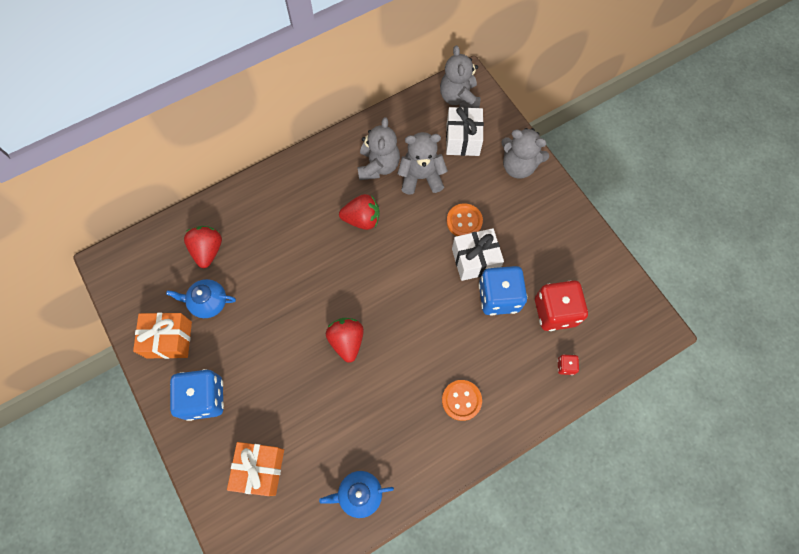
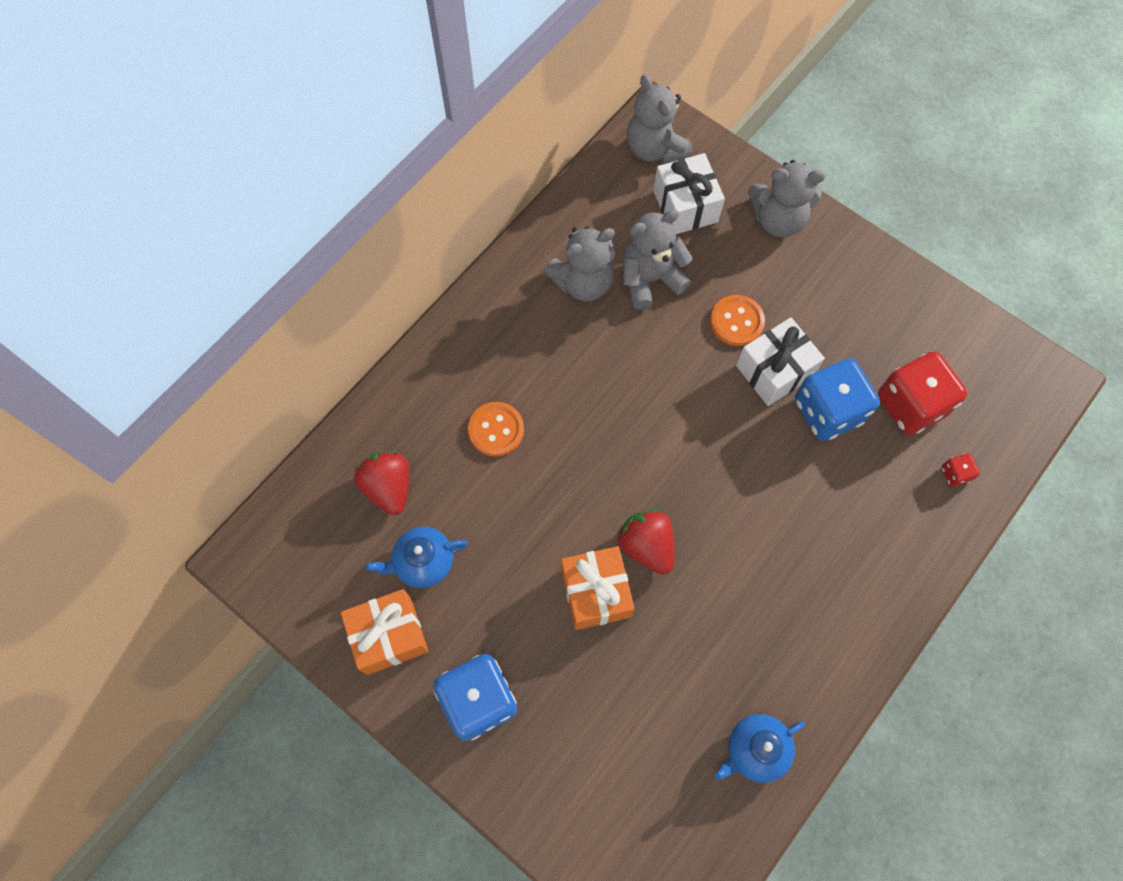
camera: 20 degrees left, 0 degrees up
(260, 469) = (603, 769): orange gift -> orange gift (595, 593)
(362, 219) = (593, 366): red strawberry -> none
(378, 166) = (583, 282): grey teddy bear -> grey teddy bear turned 75 degrees clockwise
(461, 400) = (838, 570): orange button -> orange button (496, 430)

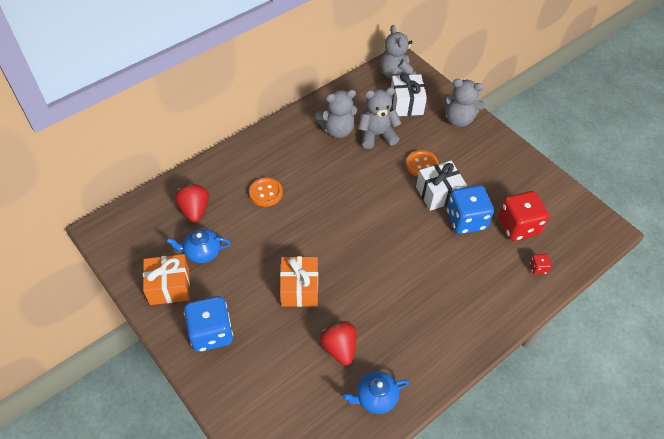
camera: 10 degrees right, 15 degrees down
(646, 546) = (337, 270): red strawberry -> red strawberry (339, 347)

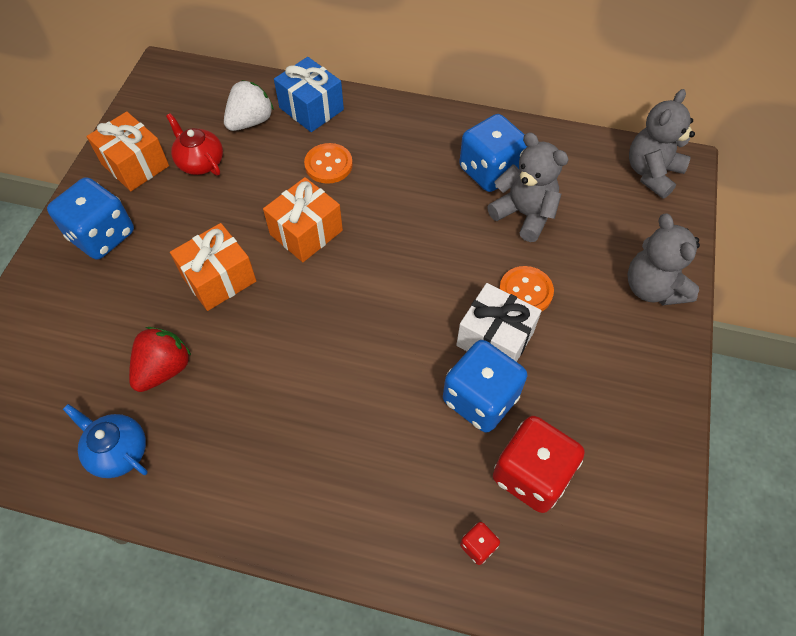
camera: 55 degrees right, 5 degrees up
(195, 210) = (250, 121): red strawberry -> white strawberry
(202, 252) = (200, 162): blue teapot -> red teapot
(215, 176) = (311, 109): none -> blue gift
(304, 230) = (306, 232): none -> orange gift
(337, 130) = (490, 171): grey teddy bear -> blue dice
(406, 104) = (612, 214): white gift -> none

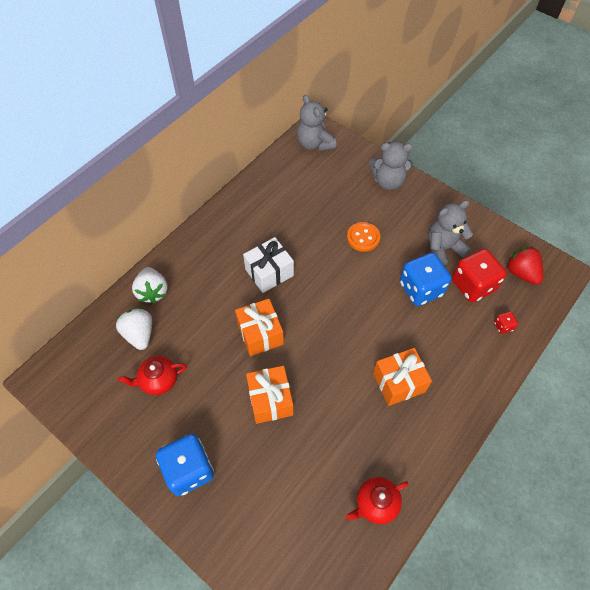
camera: 65 degrees left, 0 degrees up
(118, 451) = (376, 503): blue teapot -> red teapot
(135, 165) = (132, 427): orange gift -> orange gift (399, 382)
(164, 369) = (326, 456): red strawberry -> red strawberry (521, 273)
(311, 109) = (153, 292): blue gift -> white strawberry
(328, 165) = (210, 300): orange button -> none
(490, 171) = (269, 216): blue dice -> none
(495, 339) = (387, 265): white gift -> white gift (269, 272)
(524, 214) = (310, 214): grey teddy bear -> grey teddy bear (443, 248)

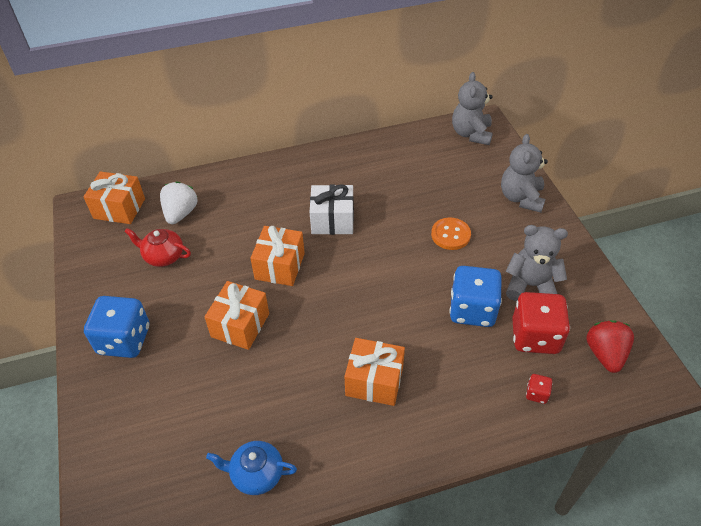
camera: 35 degrees right, 10 degrees down
(79, 360) = (119, 208): none -> orange gift
(153, 292) = (220, 186): white strawberry -> none
(376, 503) = (256, 474): red teapot -> blue teapot
(388, 181) = (521, 198): grey teddy bear -> grey teddy bear turned 60 degrees clockwise

